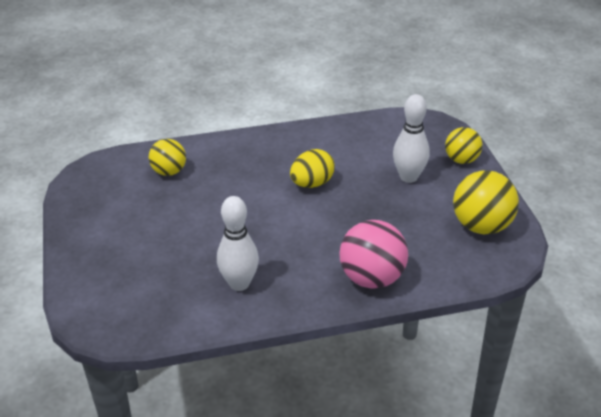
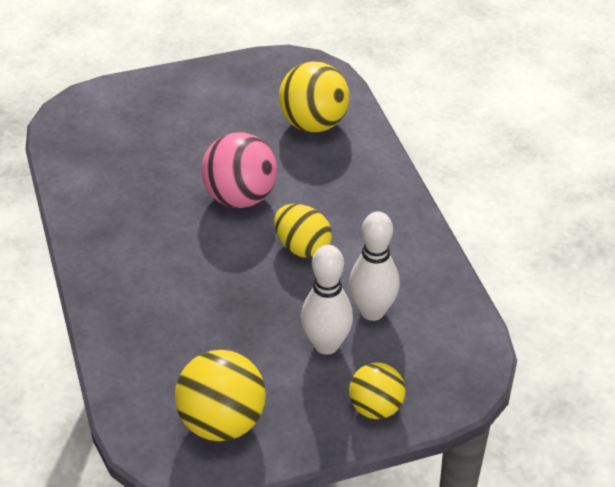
camera: 85 degrees right, 5 degrees up
(169, 171) = (313, 124): yellow ball -> yellow ball, size x1.58
(239, 283) = (121, 199): white bowling pin -> white bowling pin (372, 311)
(372, 278) = (124, 308): pink ball -> pink ball (240, 197)

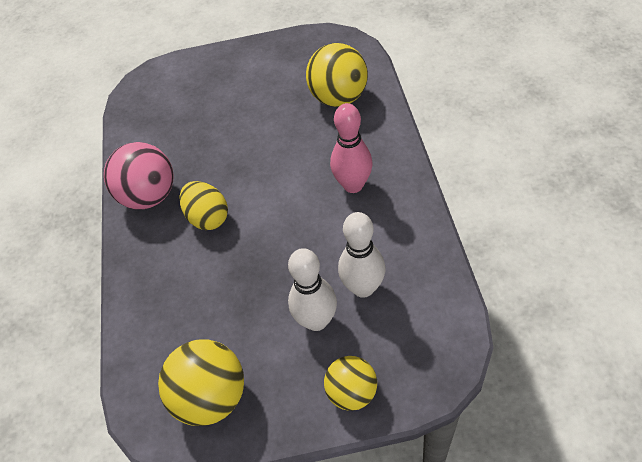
camera: 15 degrees right, 10 degrees up
(240, 197) = (265, 167): pink ball -> pink ball (149, 196)
(302, 247) = (310, 218): yellow egg -> yellow egg (208, 217)
(345, 213) = (353, 185): none -> pink bowling pin

